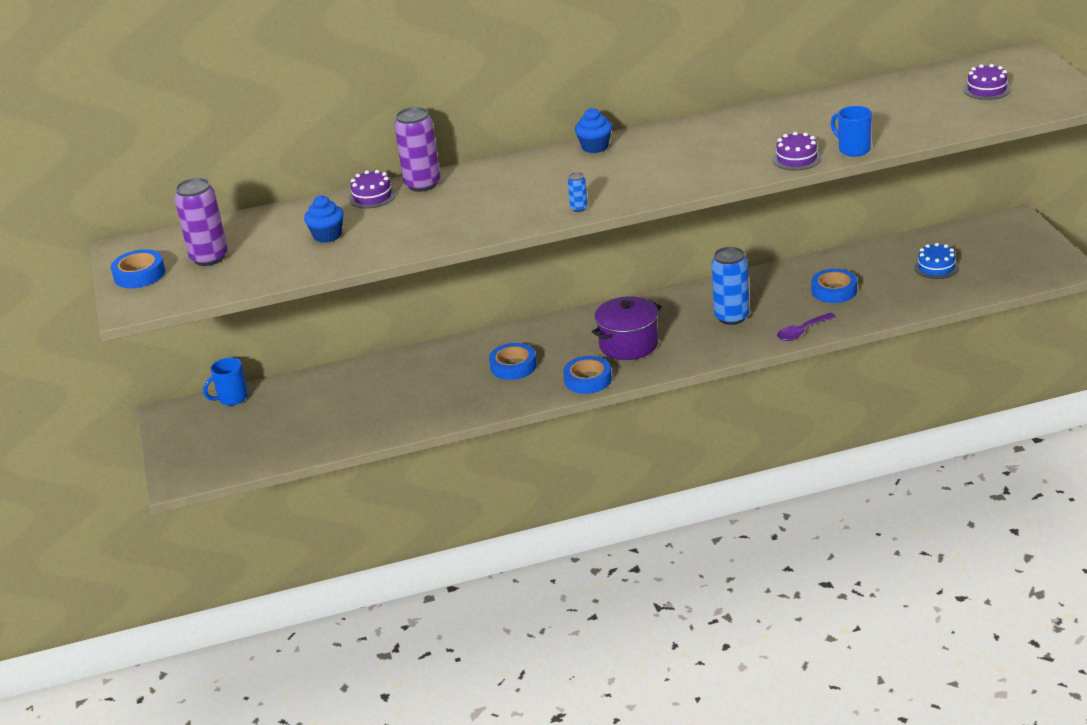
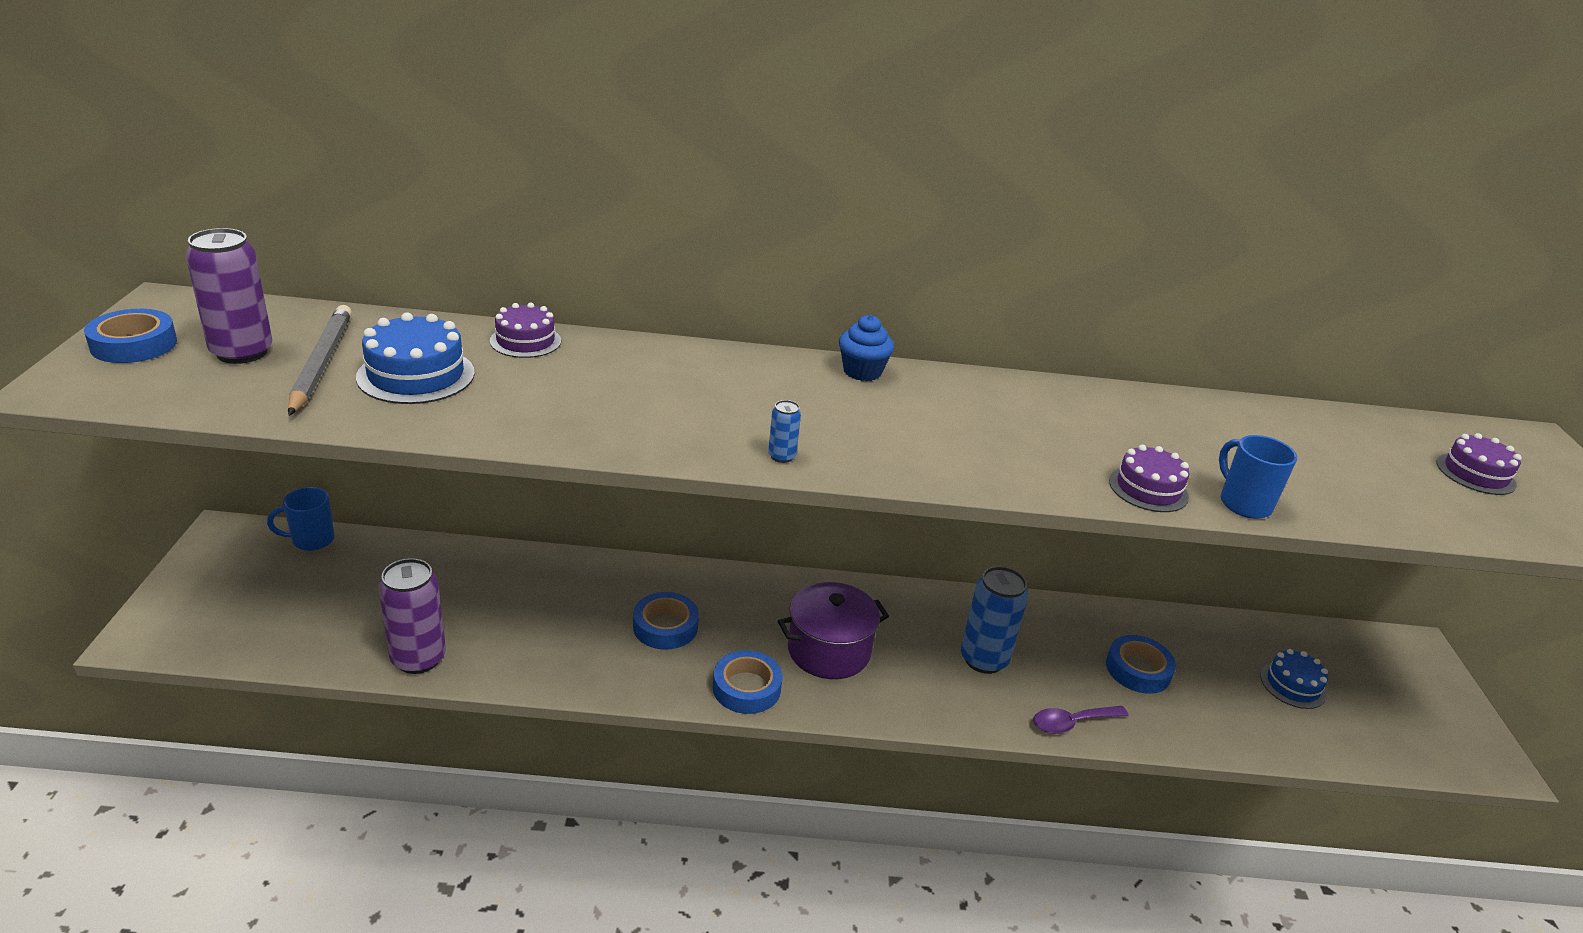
camera: 10 degrees right, 0 degrees up
(263, 248) = (321, 363): none -> grey pencil
(327, 236) = (416, 375): blue cupcake -> blue cake
(422, 184) = (602, 346): purple can -> purple can (418, 658)

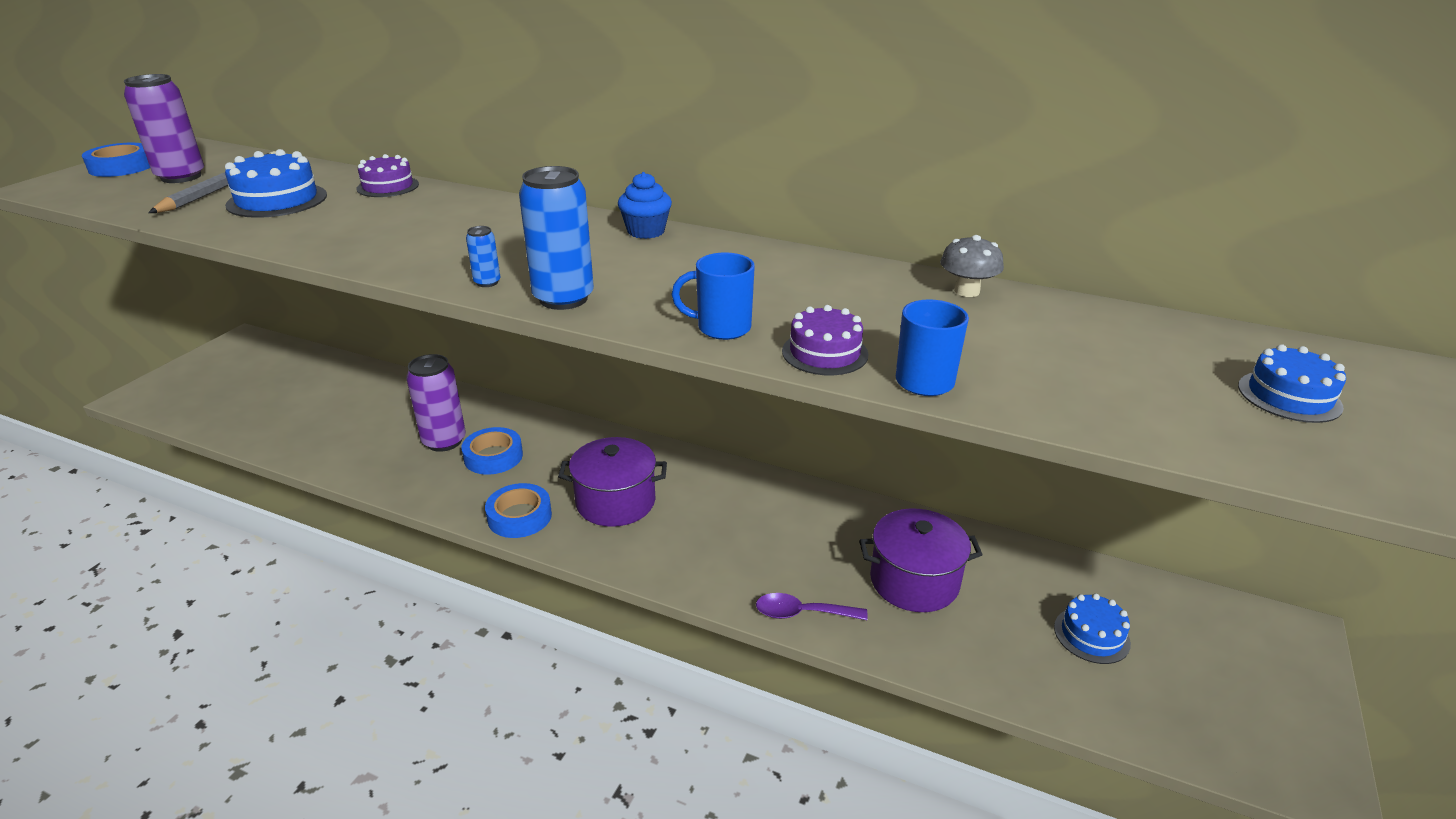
camera: 25 degrees right, 0 degrees up
(311, 540) = (293, 352): blue mug -> blue mug (721, 328)
(418, 658) = (293, 444): purple can -> purple can (444, 441)
(983, 659) = (756, 538): blue can -> blue can (563, 298)
(1138, 670) = (914, 581): blue tape -> purple pot
(1189, 405) = (966, 291): none -> grey mushroom
(1475, 474) = (1289, 396): purple cake -> blue cake

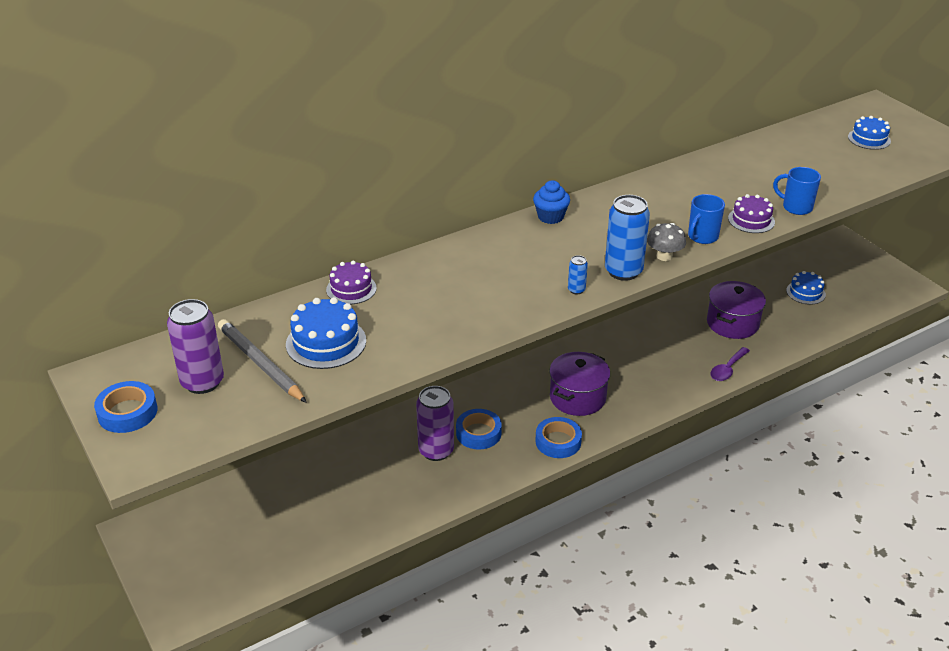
camera: 55 degrees left, 5 degrees up
(966, 291) = (721, 159): grey mushroom -> grey mushroom (664, 256)

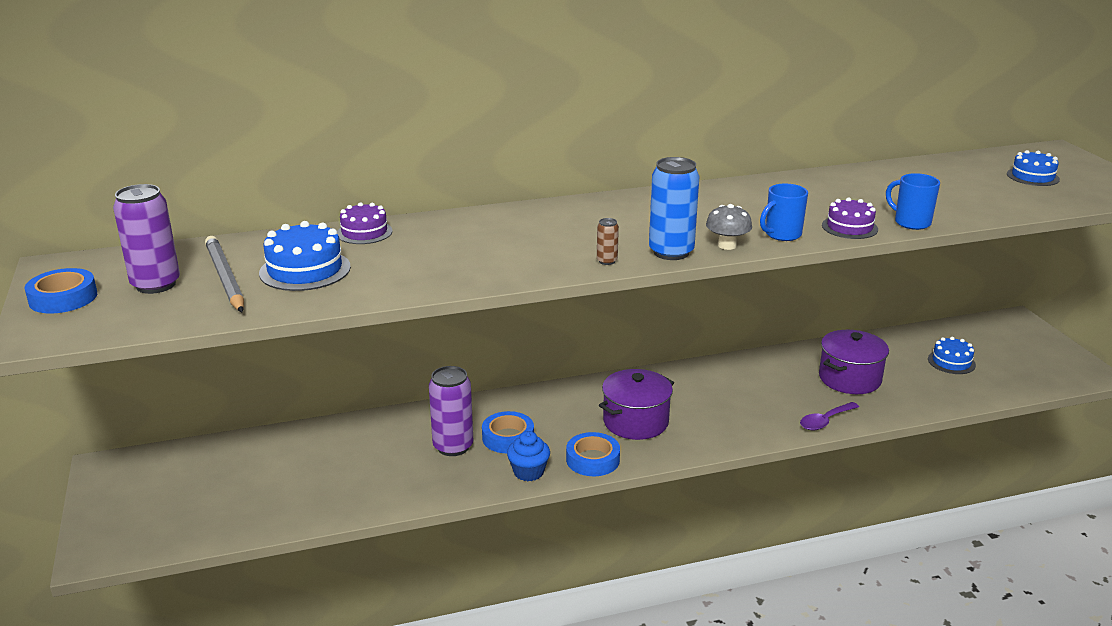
camera: 15 degrees right, 10 degrees down
(550, 217) = (618, 201): blue cupcake -> blue cupcake (528, 472)
(576, 290) = (607, 261): blue can -> brown can

